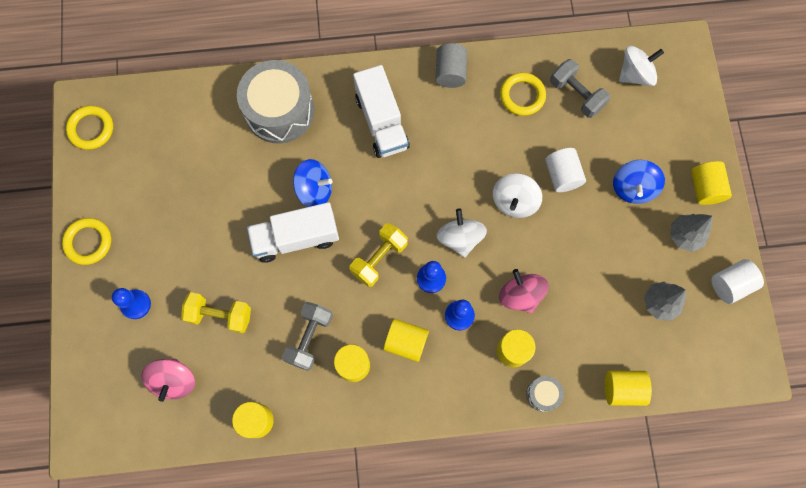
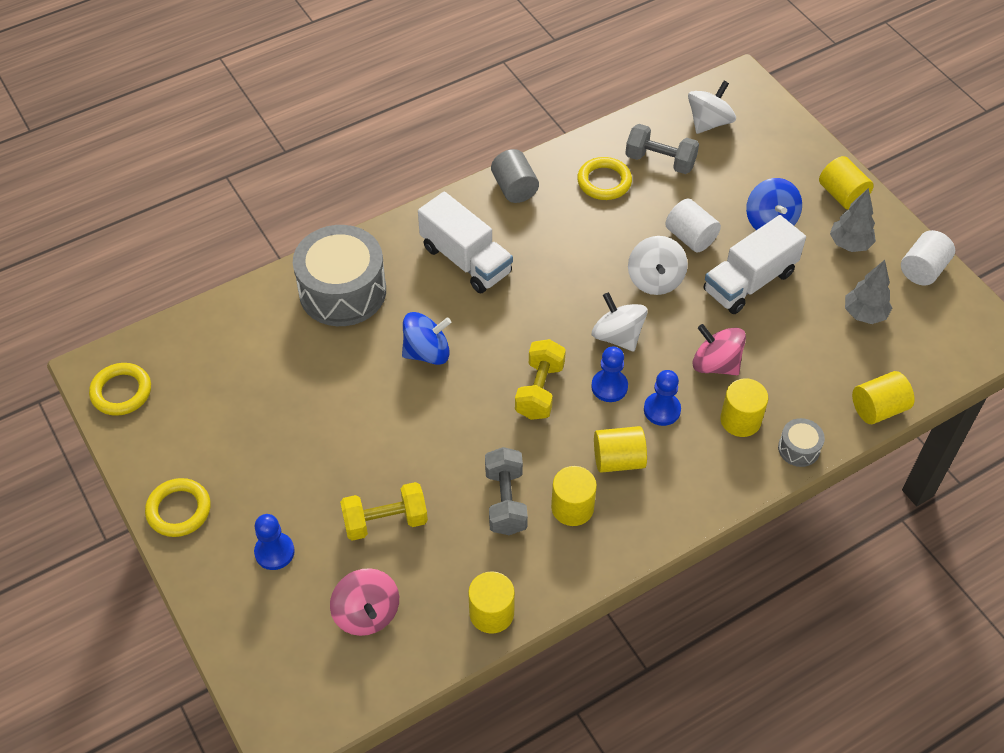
camera: 25 degrees left, 20 degrees down
(296, 238) = (432, 407): white truck -> white truck (749, 282)

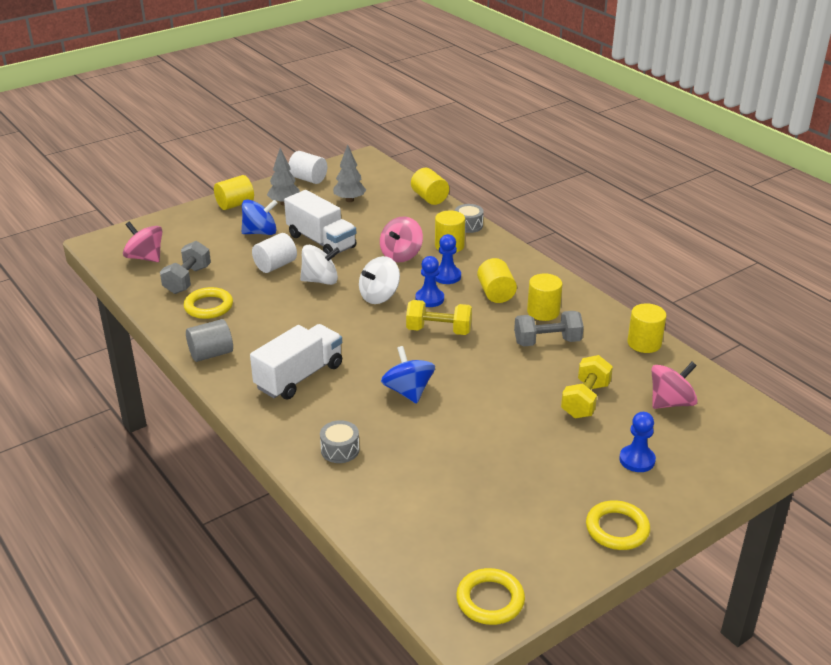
camera: 95 degrees left, 20 degrees down
(342, 291) = (340, 450): grey drum -> grey drum, size x0.44
(385, 521) = (585, 400): yellow dumbbell -> yellow dumbbell turned 45 degrees clockwise
(709, 122) = (145, 257): white spinning top -> pink spinning top

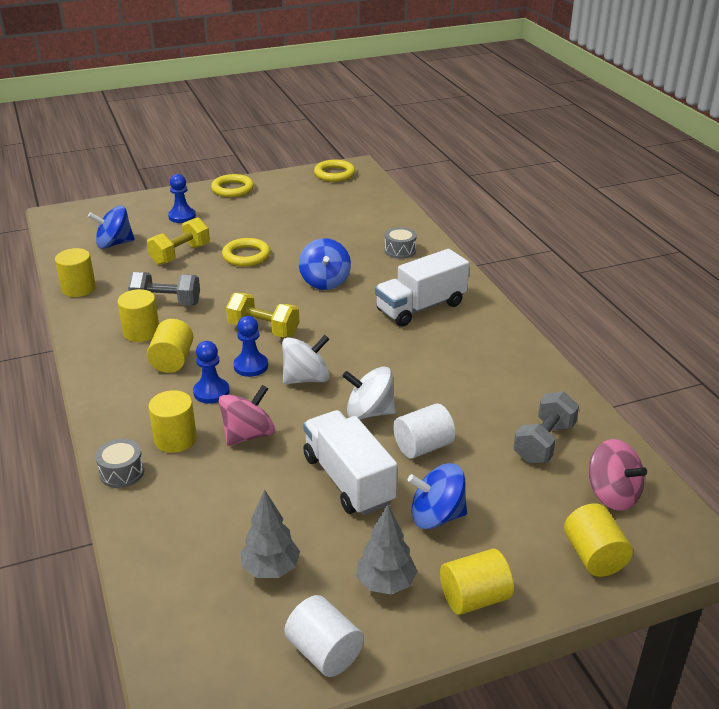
camera: 165 degrees left, 0 degrees up
(208, 306) = (513, 398): yellow ring -> yellow ring (246, 256)
(211, 354) = (508, 341): grey cylinder -> none
(429, 198) = (136, 547): yellow cylinder -> yellow cylinder (594, 556)
(671, 402) = (114, 244): pink spinning top -> blue spinning top

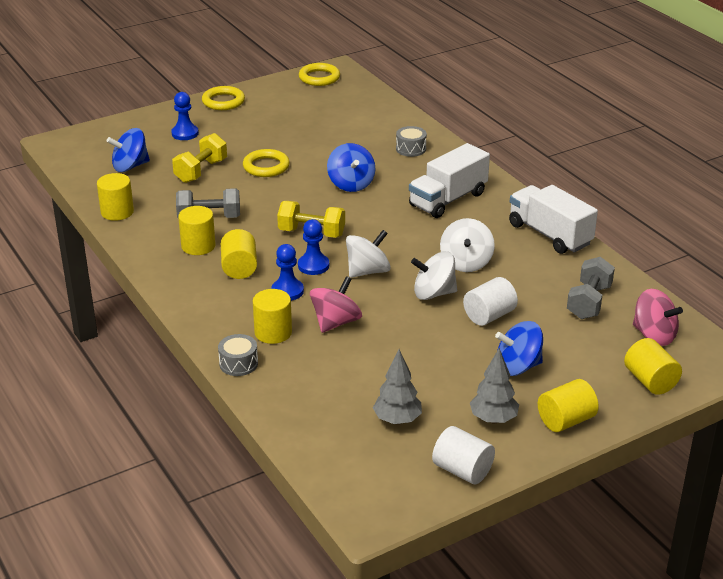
camera: 10 degrees left, 0 degrees up
(348, 480) = (435, 348): white truck -> white truck (549, 234)
(417, 380) = (466, 262): none -> white spinning top

